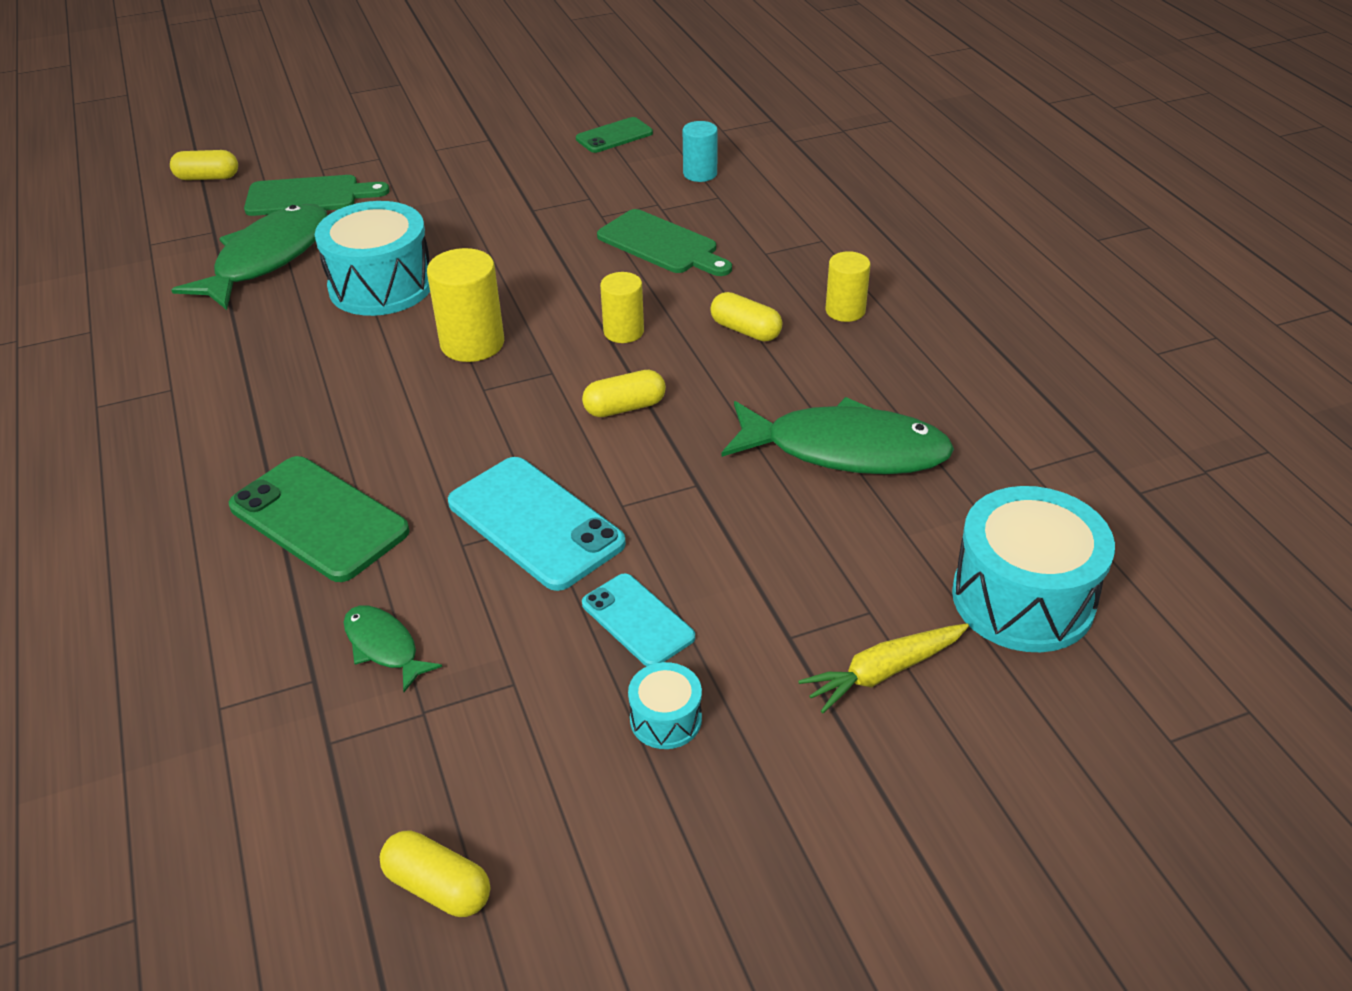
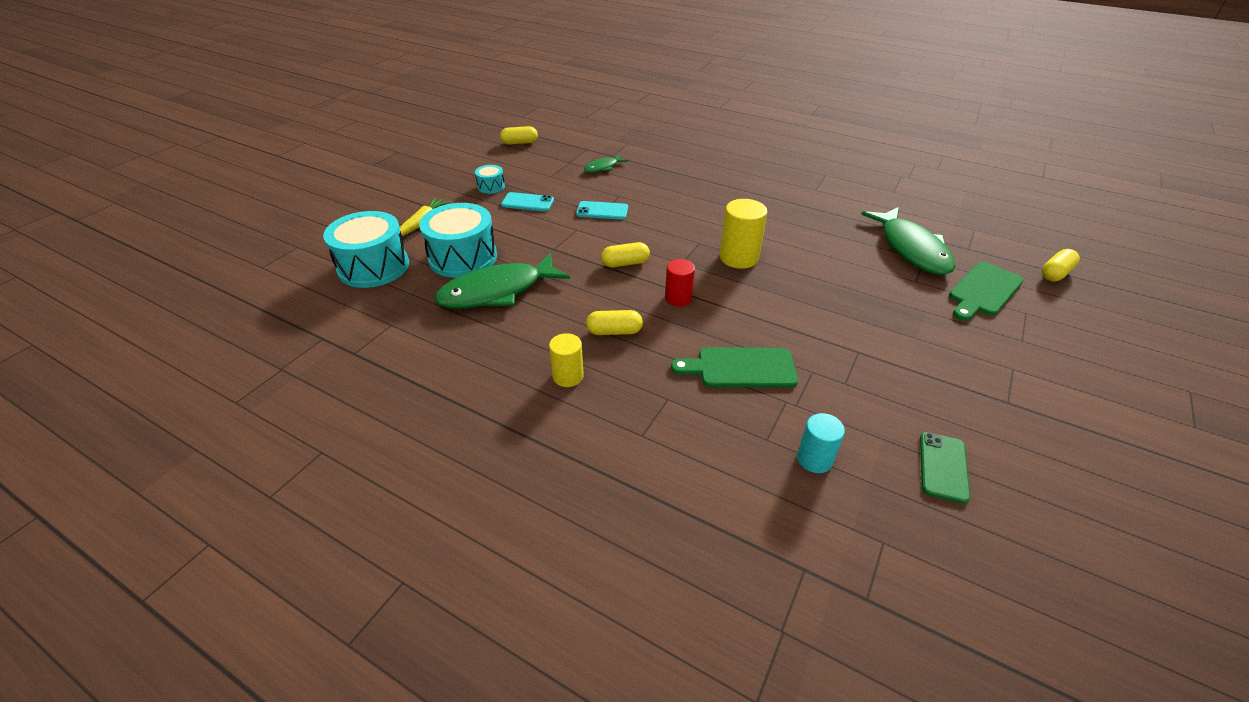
camera: 140 degrees right, 0 degrees up
(319, 519) = (680, 182): green phone -> none
(381, 285) = (833, 263): turquoise drum -> turquoise drum (463, 257)
(384, 647) = (603, 167): green fish -> green fish turned 135 degrees clockwise
(535, 523) = (602, 211): turquoise phone -> turquoise phone, size x0.59
(623, 332) = (678, 298): yellow cylinder -> red cylinder
(625, 407) = (625, 263): yellow capsule -> yellow capsule turned 45 degrees clockwise

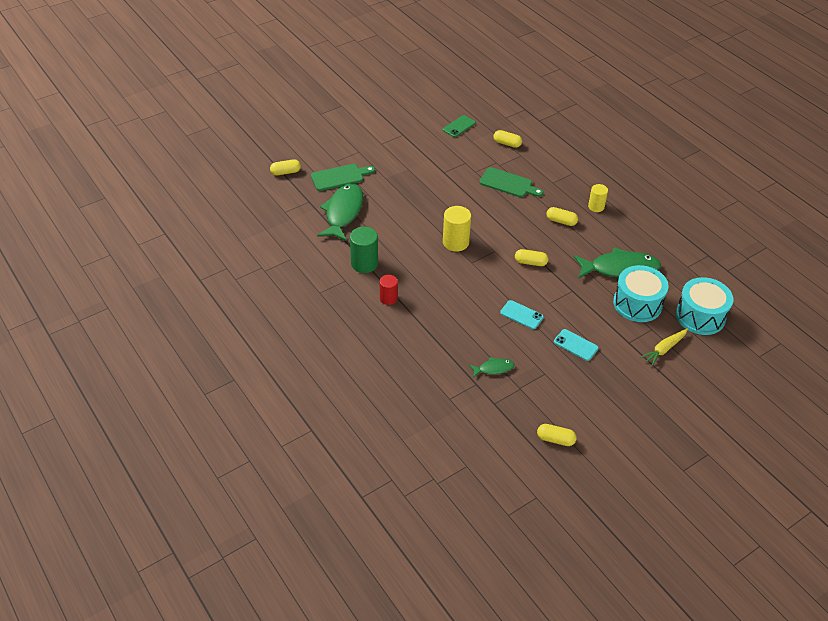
camera: 155 degrees left, 5 degrees up
(491, 187) = (601, 376): turquoise drum -> none
(678, 298) = (513, 228): red cylinder -> red cylinder (388, 298)
(814, 459) = (507, 144): turquoise cylinder -> yellow capsule
(815, 207) = (364, 264): none -> green cylinder

